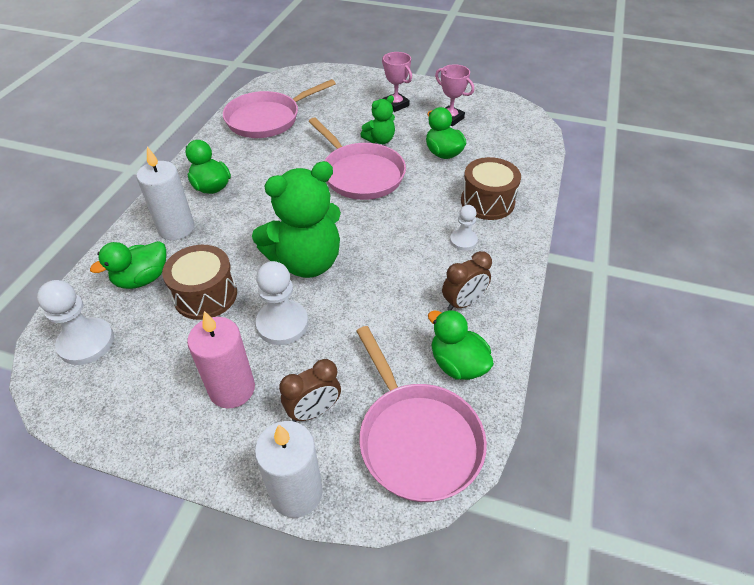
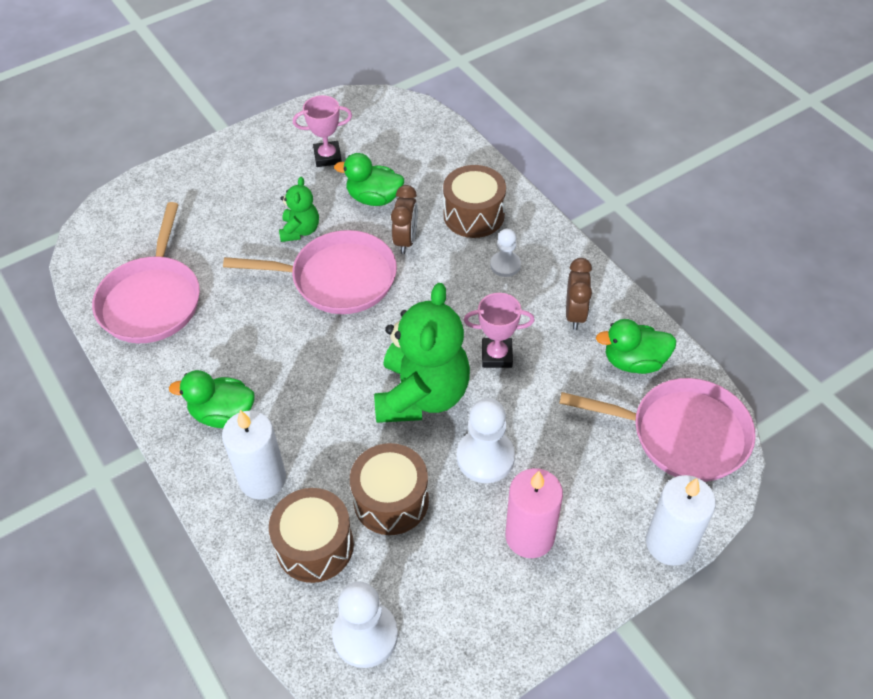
camera: 50 degrees left, 5 degrees up
(142, 279) = (315, 546): green duck -> brown drum
(314, 411) = (602, 488): brown clock -> brown clock (406, 240)
(395, 105) = (256, 181): pink trophy -> pink trophy (497, 355)

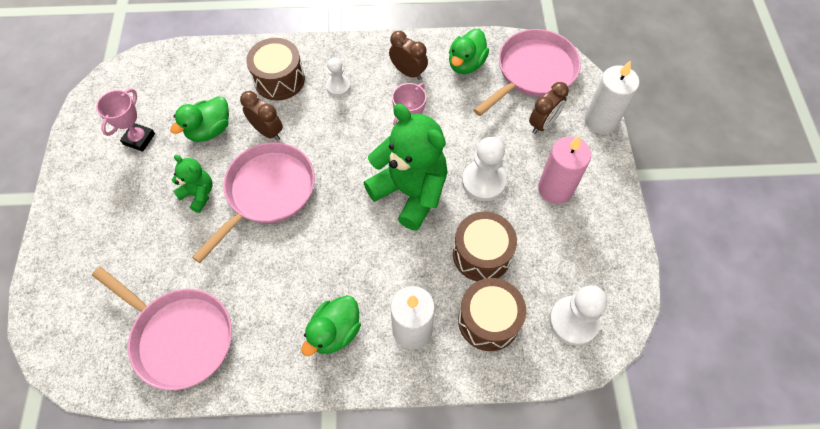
camera: 60 degrees left, 10 degrees up
(613, 480) = (543, 124): none -> brown clock

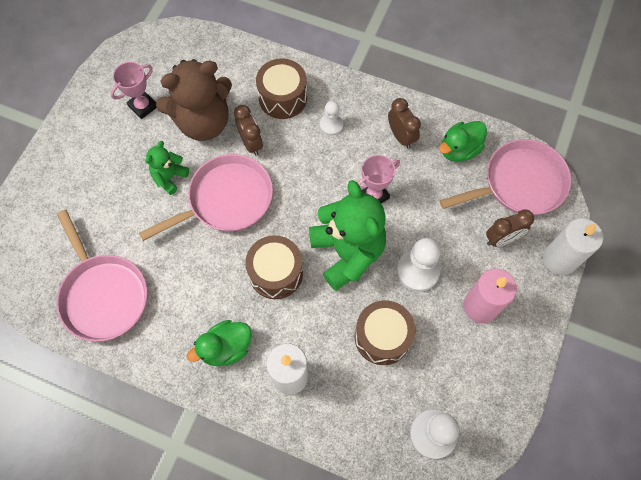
camera: 25 degrees right, 5 degrees up
(198, 194) = (169, 177): green teddy bear -> green teddy bear turned 120 degrees counterclockwise
(209, 130) = (203, 122): green duck -> brown teddy bear
(488, 320) = (358, 398): brown drum -> brown drum (276, 273)

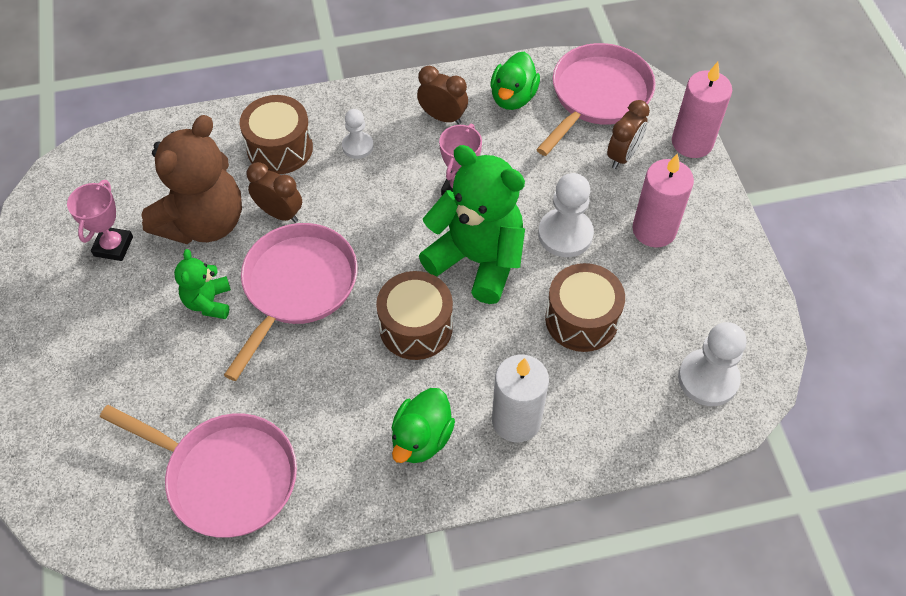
camera: 35 degrees left, 10 degrees down
(559, 259) = (692, 142): white candle -> pink candle

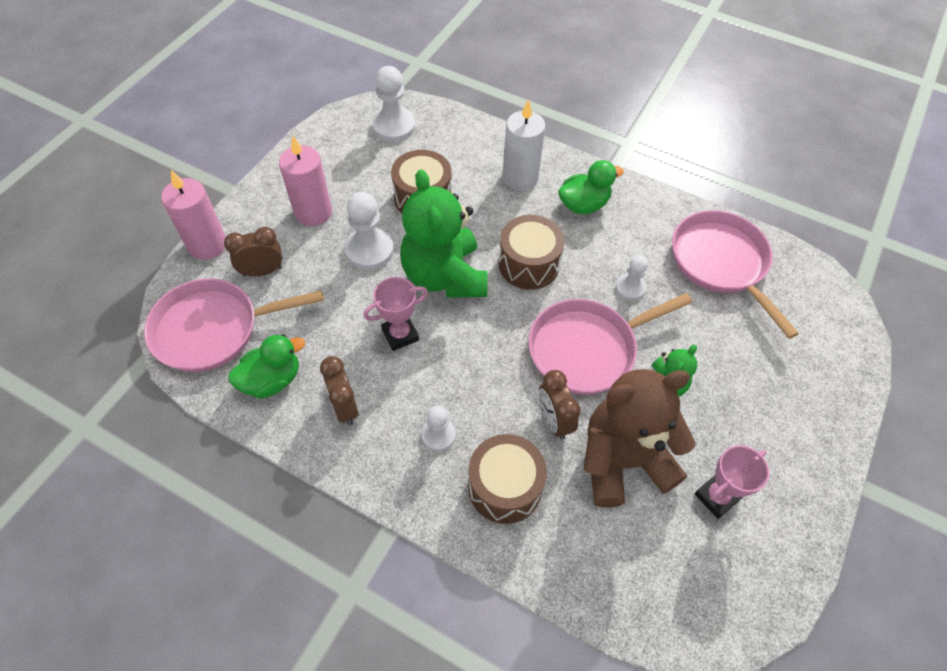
camera: 140 degrees left, 0 degrees up
(301, 375) = (630, 288): none -> white pawn

